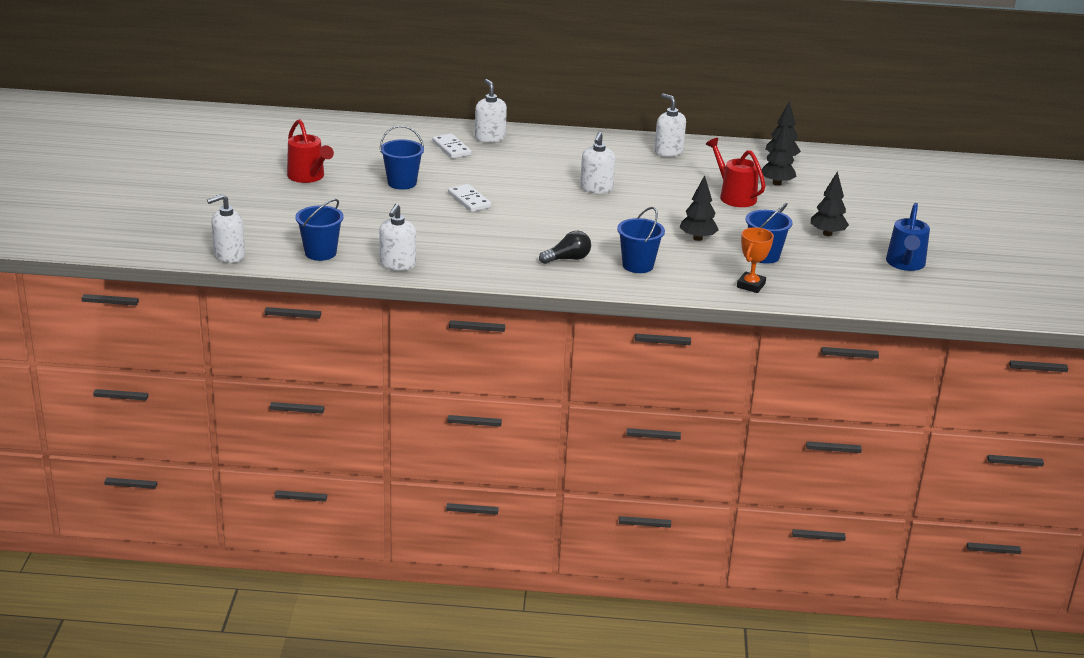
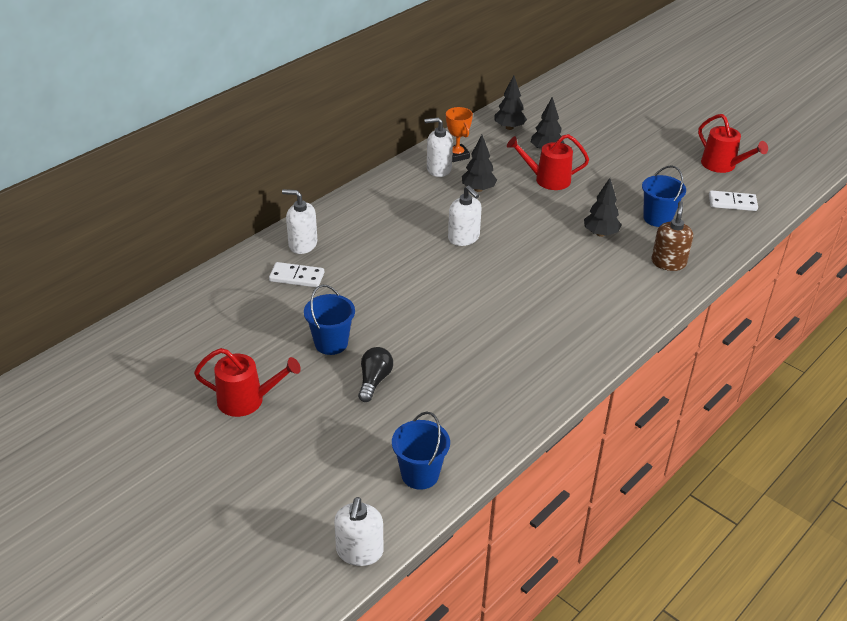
camera: 50 degrees left, 10 degrees up
(397, 264) = (493, 431): white soap dispenser -> none
(469, 200) = (411, 319): white domino -> white domino (732, 203)
(567, 259) = (575, 319): black light bulb -> black light bulb (374, 381)
(638, 265) = (619, 288): blue bucket -> none
(708, 276) = (668, 262): none -> brown soap dispenser
(751, 285) = (700, 250): orange trophy -> orange trophy (457, 155)
(827, 234) = (647, 172): black tree -> black tree (478, 189)
(905, 264) = (722, 166): blue watering can -> red watering can

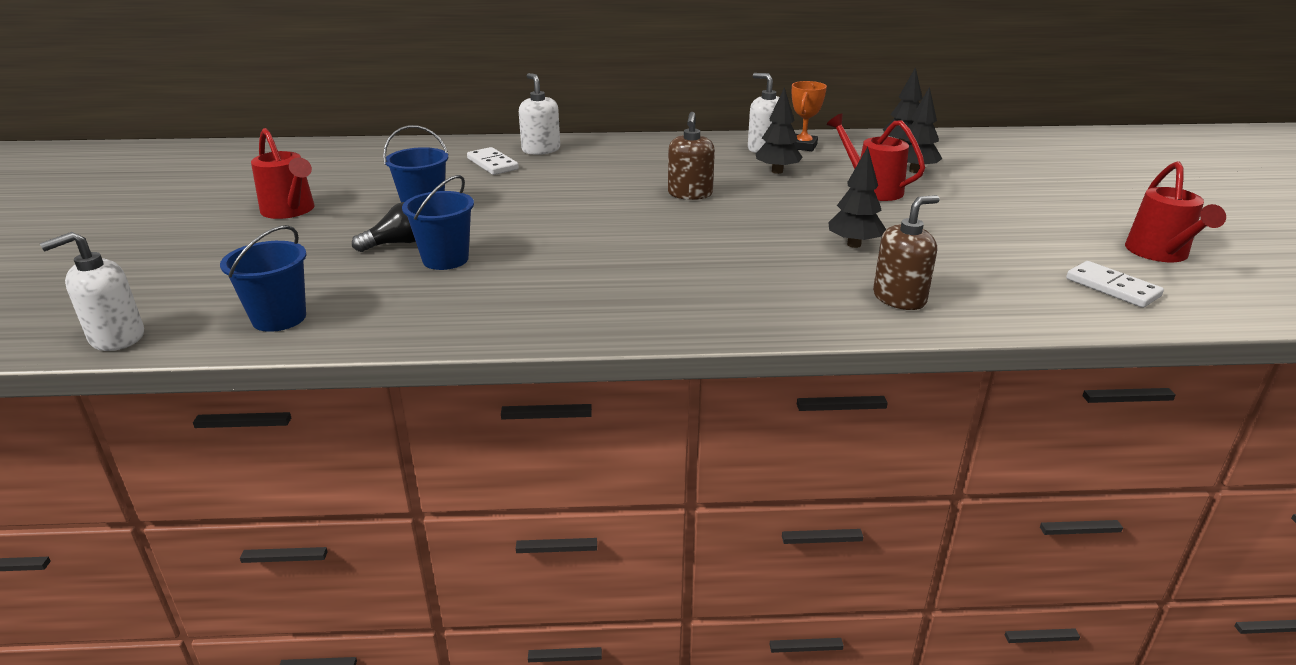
camera: 45 degrees right, 10 degrees down
(464, 238) = (690, 194): white soap dispenser -> brown soap dispenser
(657, 218) = (960, 260): blue bucket -> blue bucket (445, 259)

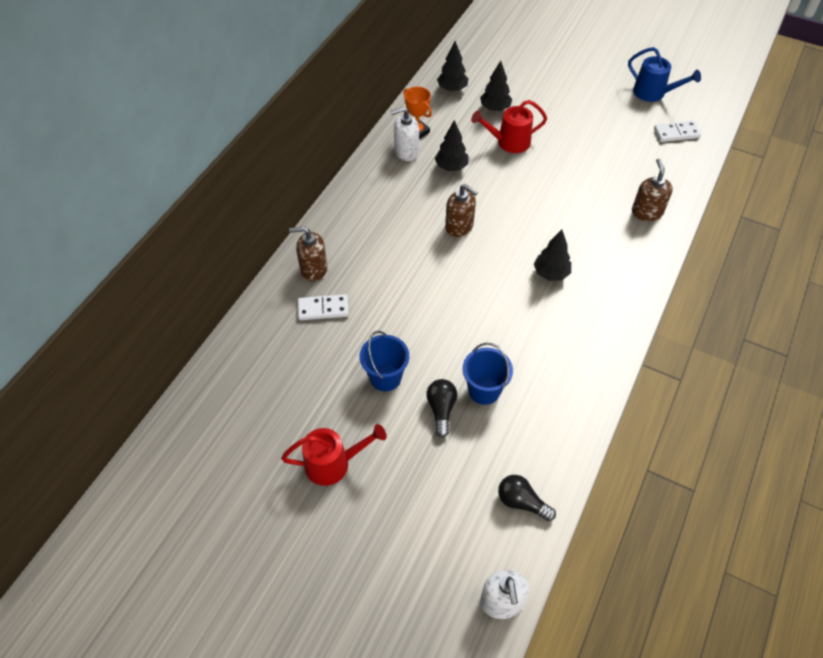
camera: 60 degrees left, 25 degrees up
(279, 318) = (522, 502): blue bucket -> black light bulb
(541, 150) = (313, 269): white soap dispenser -> brown soap dispenser
(854, 244) = (577, 193): black tree -> black tree (551, 273)
(1160, 254) = (653, 93): red watering can -> blue watering can

